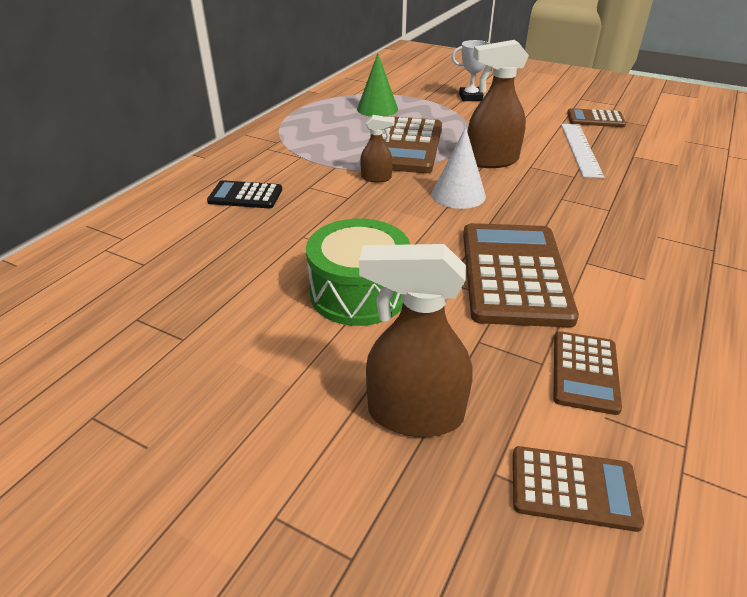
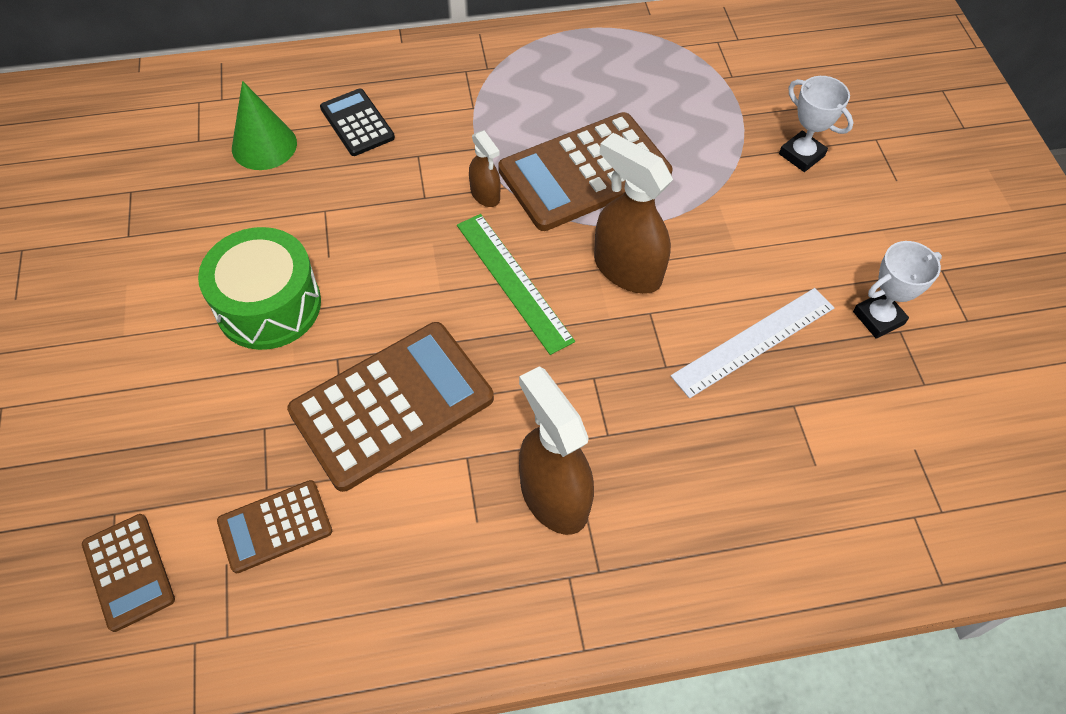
camera: 50 degrees right, 20 degrees up
(377, 109) = (661, 92): green cone -> green cone (264, 145)
(414, 414) = (142, 431): brown spray bottle -> brown spray bottle (553, 496)
(458, 194) = (513, 281): white cone -> green ruler
(595, 119) = (878, 318): brown calculator -> white trophy

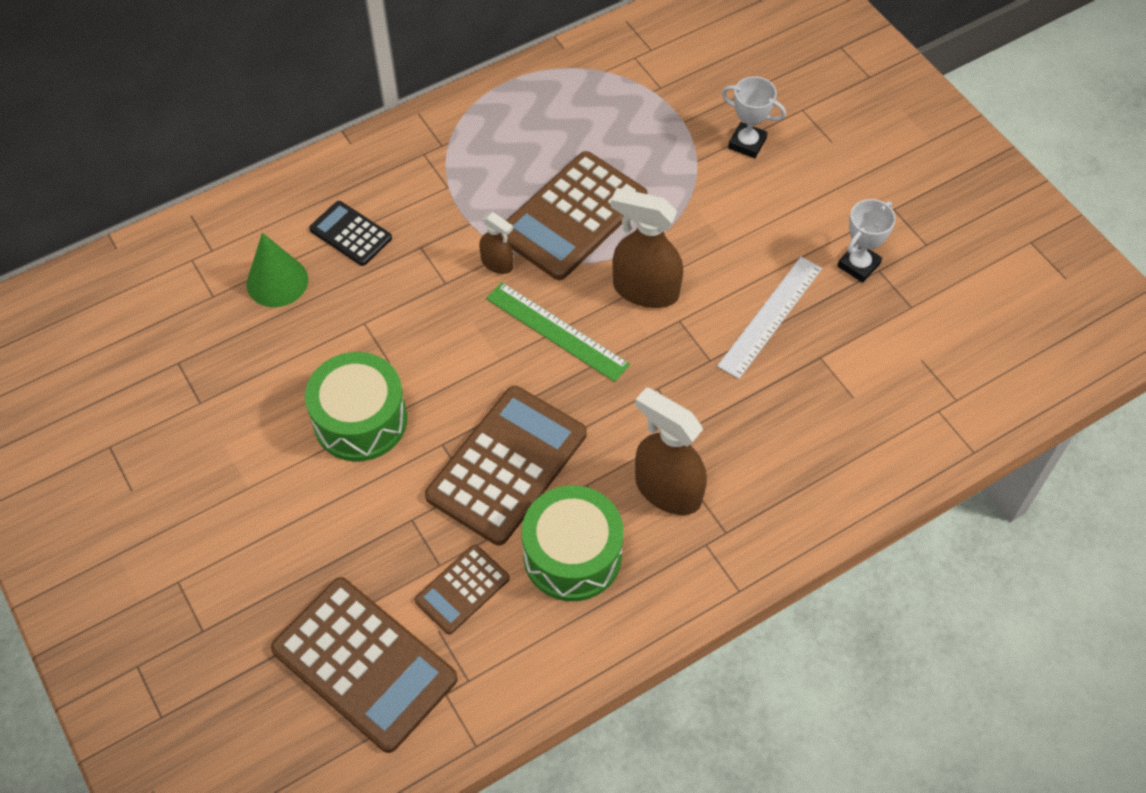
camera: 20 degrees left, 0 degrees up
(128, 572) = (364, 664): brown calculator -> brown calculator, size x1.90
(413, 532) = (572, 555): none -> green drum

